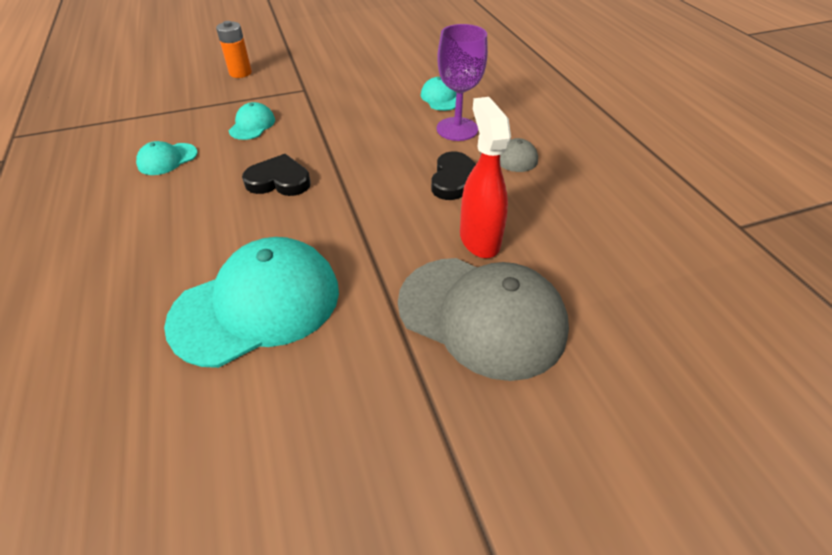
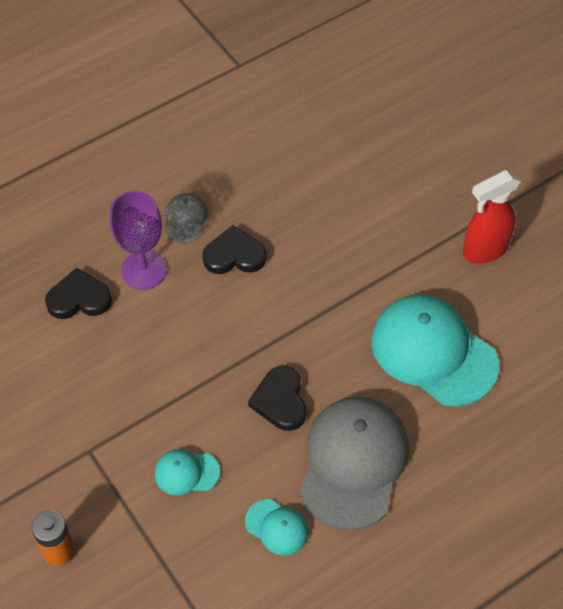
camera: 105 degrees left, 10 degrees up
(440, 98) = (79, 298): turquoise cap -> black heart
(479, 239) = (310, 225): red spray bottle -> red spray bottle (484, 250)
(482, 315) = (389, 212): grey cap -> grey cap (353, 463)

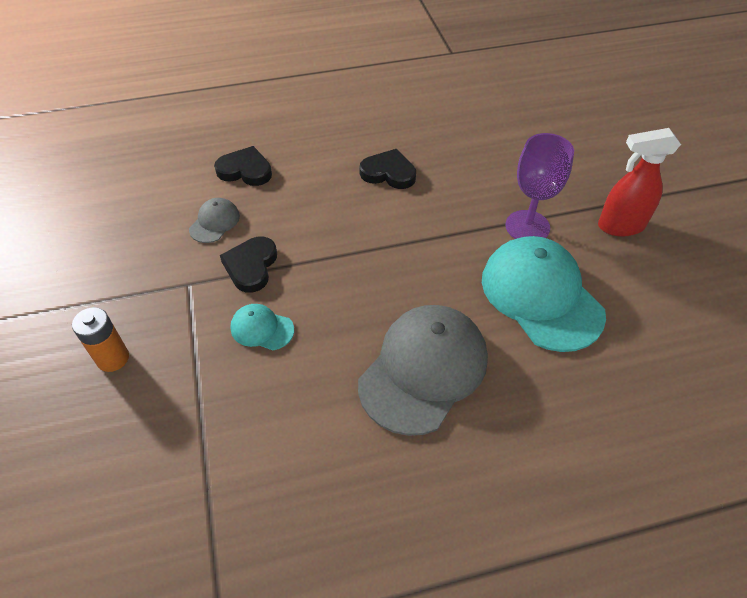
camera: 20 degrees right, 5 degrees down
(144, 270) = (308, 164): purple goblet -> purple goblet (527, 226)
(185, 219) = (360, 138): grey cap -> grey cap (214, 222)
(277, 527) = (322, 405): turquoise cap -> none
(280, 401) = (377, 294): black heart -> black heart (251, 266)

